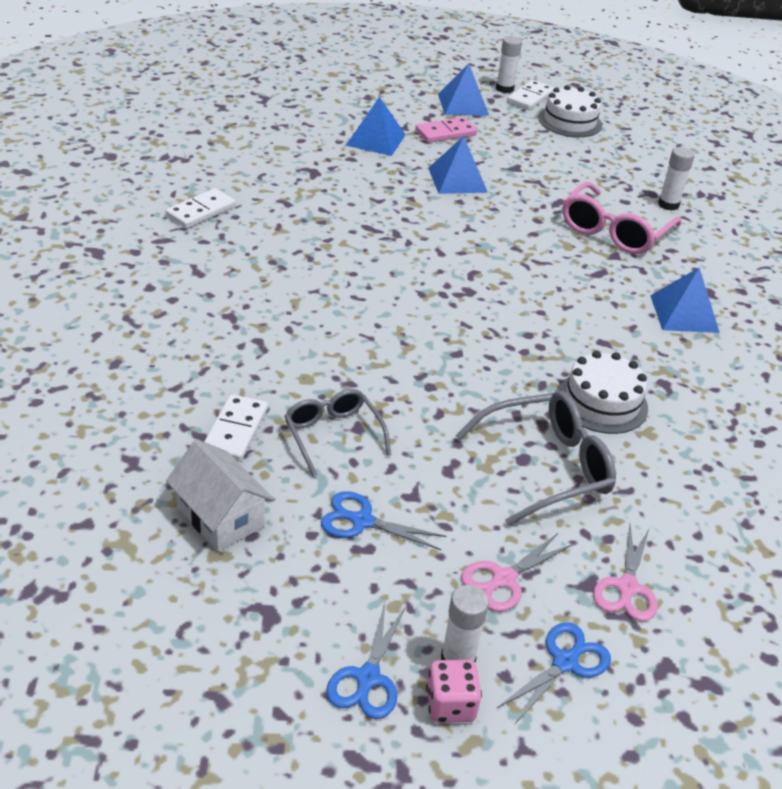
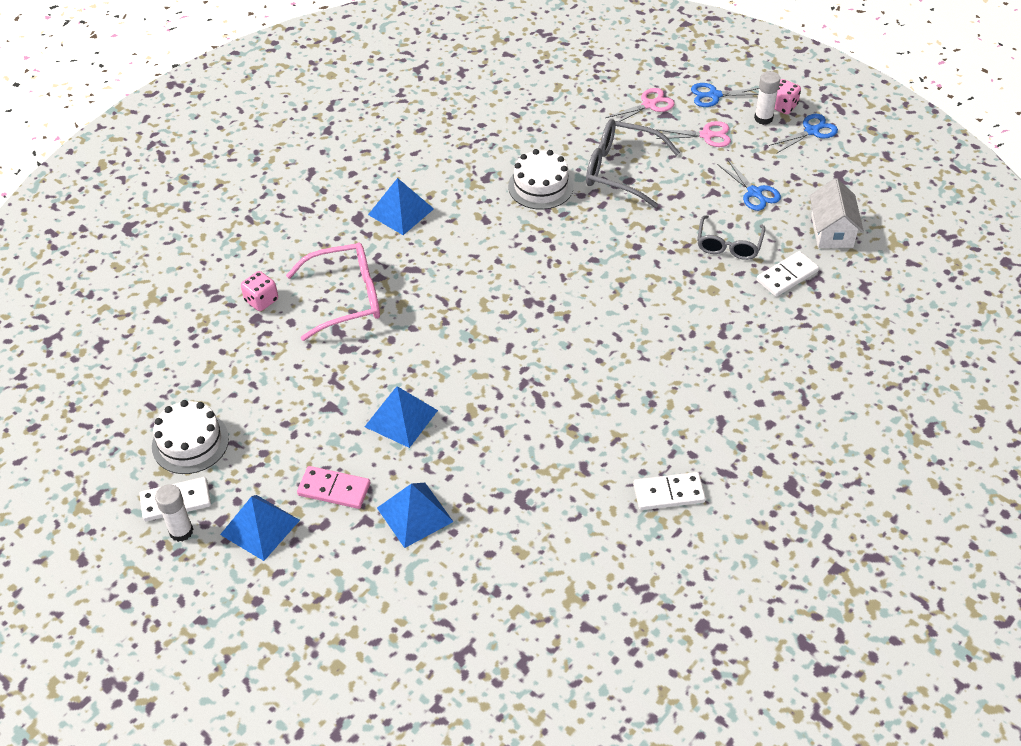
camera: 135 degrees left, 10 degrees up
(668, 205) = (261, 300): white glue stick -> pink dice

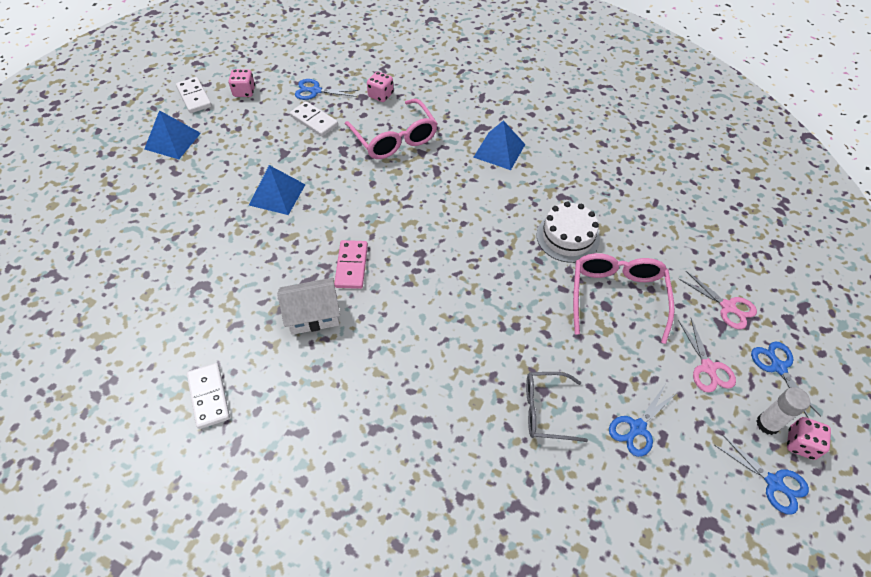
camera: 75 degrees right, 5 degrees up
(181, 531) = (169, 105): white glue stick -> none
(190, 442) = (244, 92): white cake -> pink dice
(223, 365) = (315, 91): none -> blue scissors
(334, 489) = (206, 171): pink domino -> pink domino (351, 266)
(415, 514) = (184, 221): blue pyramid -> none
(620, 170) = (617, 296): grey glasses -> pink glasses
(787, 276) = (518, 477): white domino -> white domino (314, 121)
(832, 231) = (608, 522): white house -> white house (313, 315)

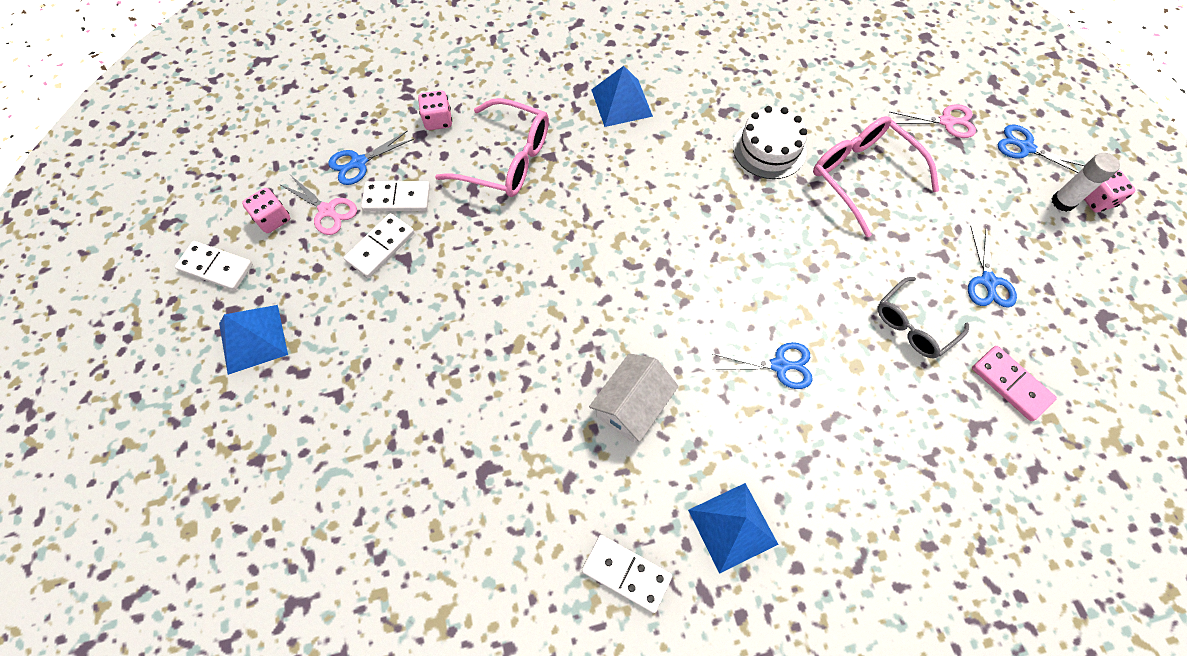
camera: 40 degrees left, 10 degrees up
(277, 194) = (452, 310): blue pyramid -> blue pyramid (732, 527)
(278, 139) = (380, 247): none -> white domino
(351, 266) = (612, 327): pink domino -> pink domino (1010, 384)
(708, 368) = (983, 187): pink scissors -> pink scissors (327, 211)
(774, 483) = (1109, 247): blue scissors -> blue scissors (780, 365)

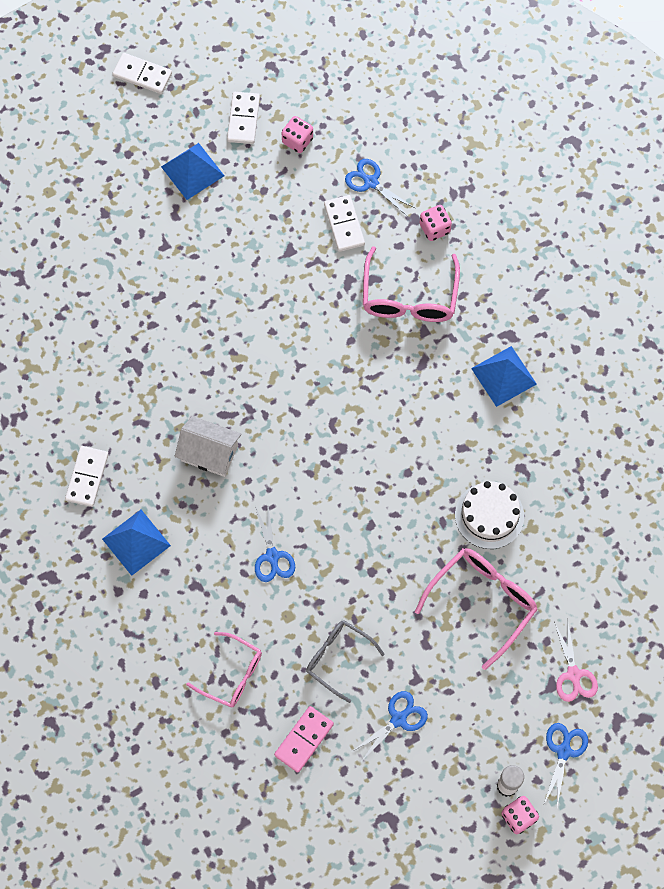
camera: 75 degrees right, 5 degrees up
(327, 211) = (317, 177): pink scissors -> none
(380, 247) = (295, 229): white domino -> white domino (142, 75)
(925, 446) = (232, 674): none -> pink glasses
(988, 281) = (399, 719): blue scissors -> blue scissors turned 150 degrees clockwise

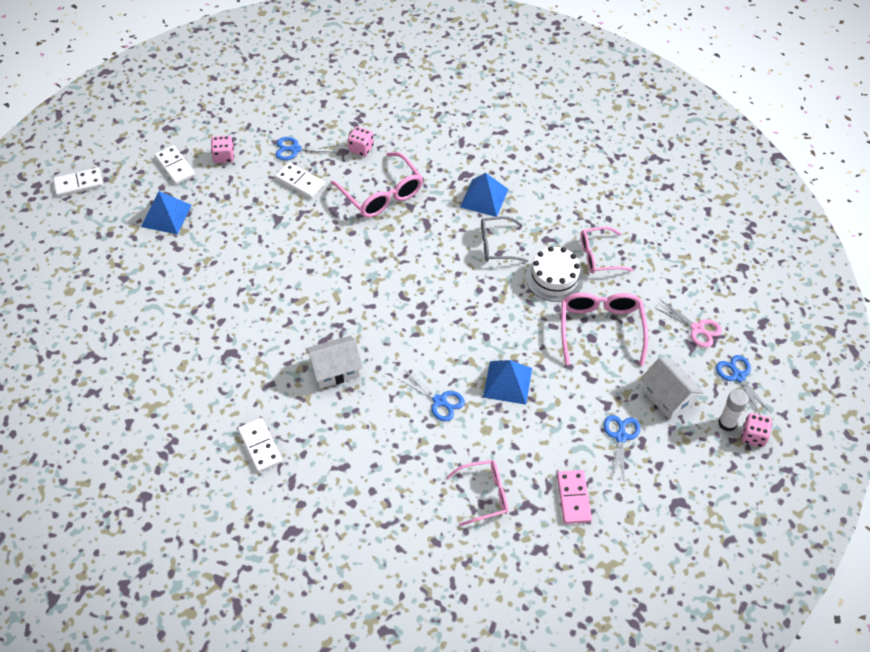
camera: 40 degrees left, 15 degrees down
(136, 542) = (335, 462): blue pyramid -> blue pyramid (507, 382)
(338, 658) = (544, 430): grey glasses -> grey glasses (496, 245)
(478, 717) = (668, 397): none -> white house
(554, 525) = (598, 256): none -> pink glasses

